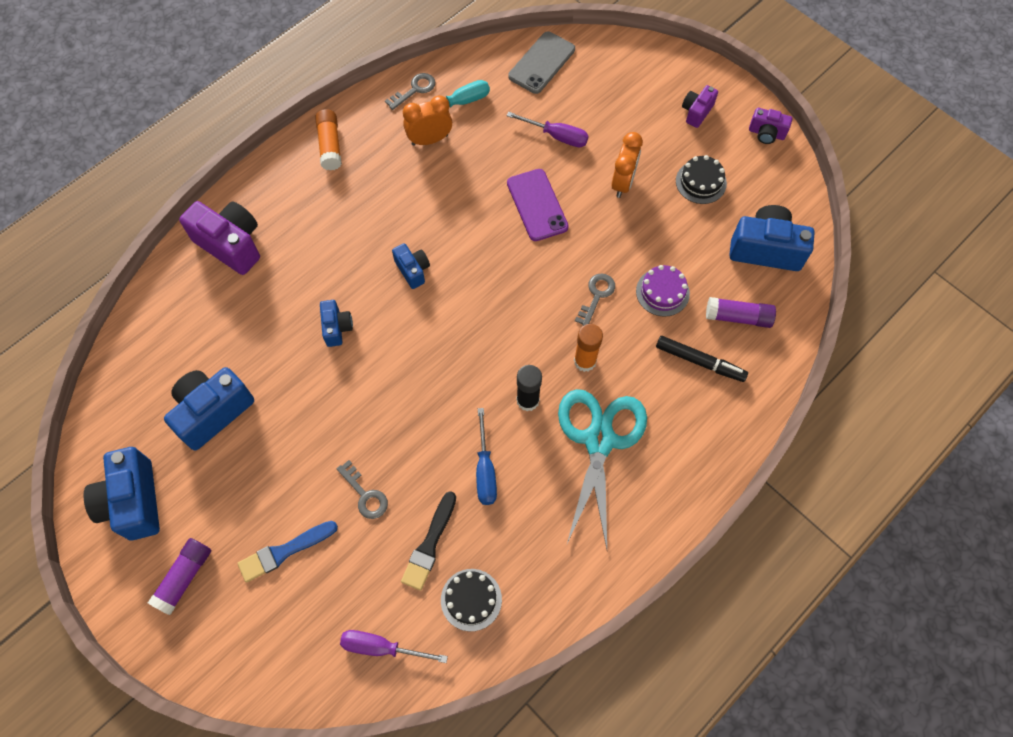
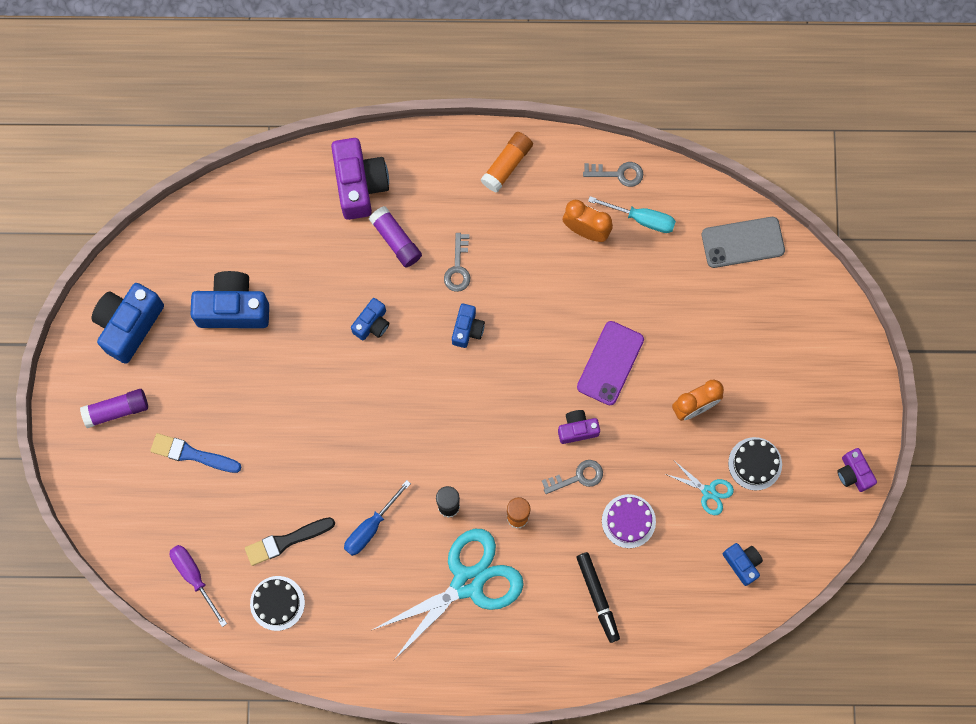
camera: 45 degrees right, 10 degrees up
(365, 494) = (277, 466): grey key -> grey key (458, 267)
(556, 136) = (686, 319): purple screwdriver -> none
(692, 225) = (708, 492): none -> turquoise scissors
(696, 112) = (819, 402): purple camera -> purple camera (577, 429)
(738, 317) = (662, 593): purple glue stick -> purple glue stick (395, 240)
(765, 249) = (742, 563): blue camera -> blue camera, size x0.54

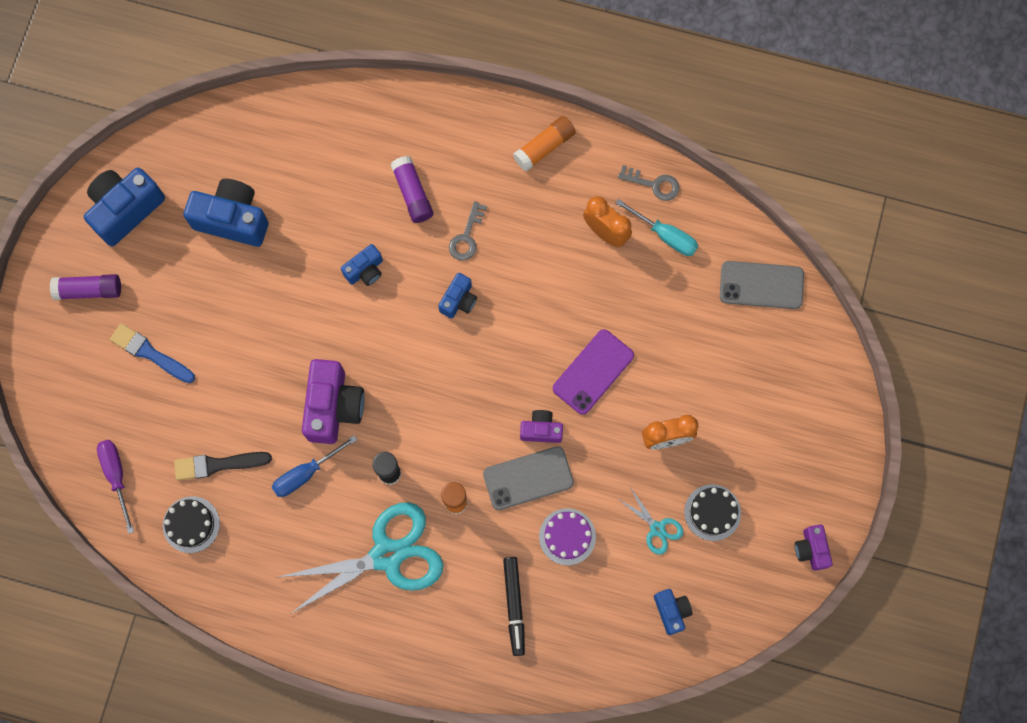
camera: 15 degrees right, 0 degrees up
(359, 184) = (392, 129): purple camera -> purple camera (333, 407)
(577, 477) = (528, 478): grey key -> grey phone

